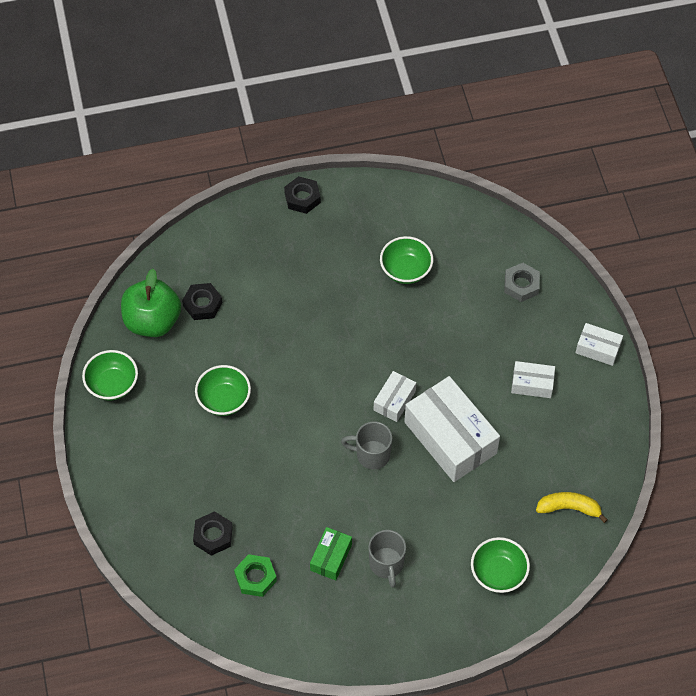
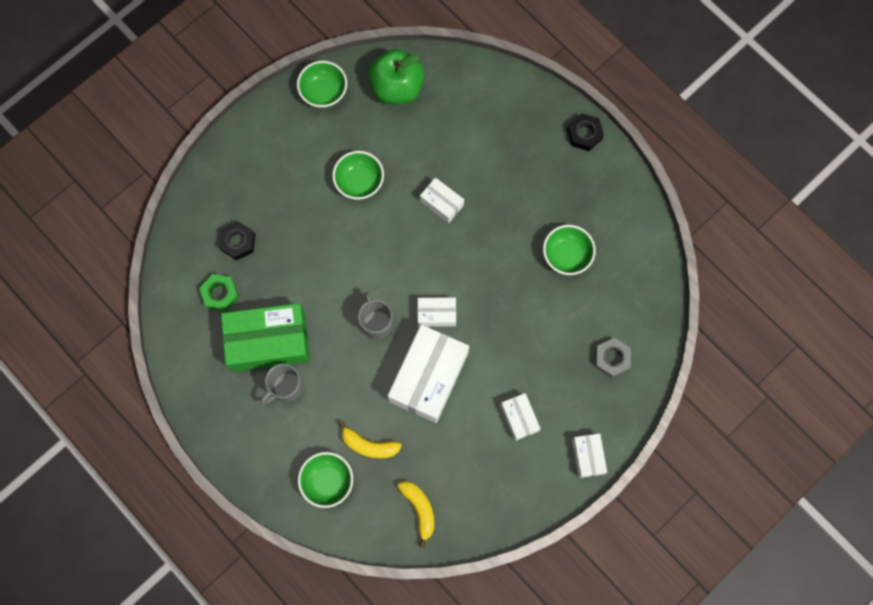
camera: 60 degrees right, 15 degrees up
(202, 304) = (435, 116): black nut -> none
(291, 342) = (441, 203): none -> white box
(331, 557) = (268, 341): green box -> green box, size x2.03
(484, 520) = (369, 445): none -> yellow banana

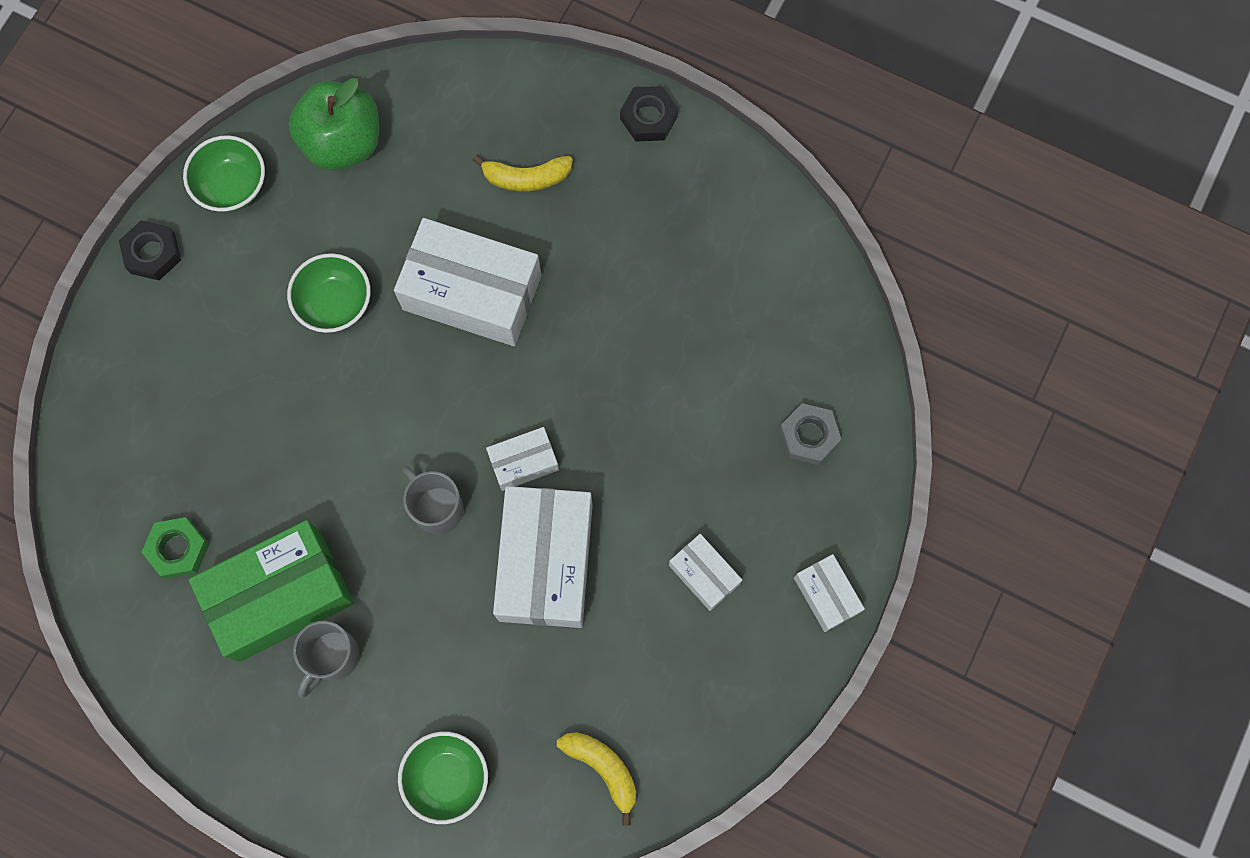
camera: 20 degrees left, 0 degrees up
(238, 242) = (178, 460): black nut -> black nut (152, 253)
(369, 445) = (491, 699): yellow banana -> yellow banana (526, 178)
(441, 203) = (472, 292): white box -> white box, size x2.03
(566, 255) = (687, 306): green bowl -> none

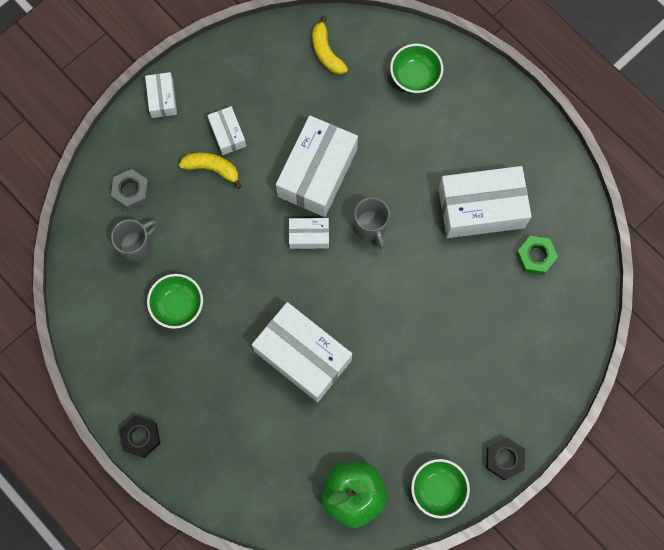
camera: 160 degrees left, 0 degrees up
(280, 595) = (481, 208): green box -> white box
(332, 657) = (460, 162): grey mug -> grey mug (137, 245)
(335, 303) = (393, 380): green bowl -> green bowl (178, 305)
(526, 178) = (239, 423): yellow banana -> yellow banana (212, 168)

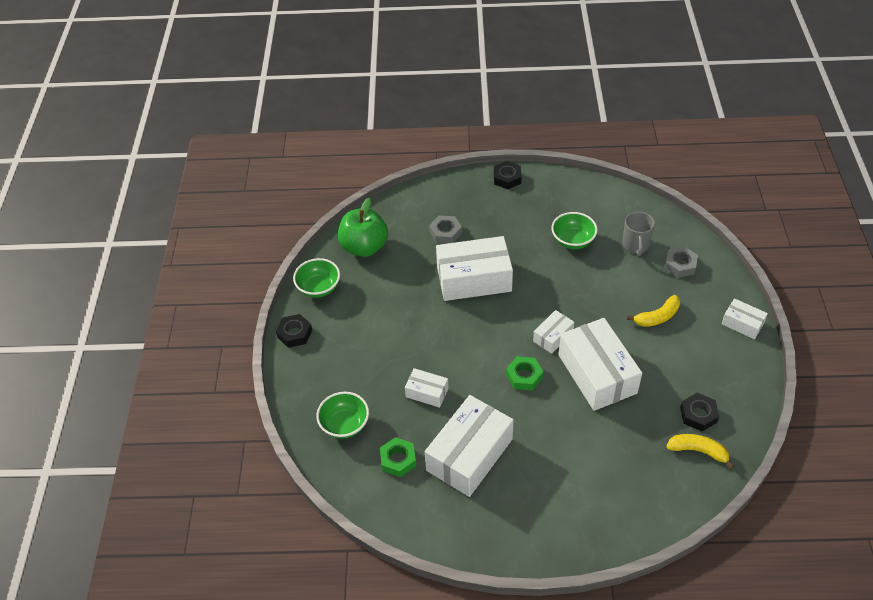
camera: 135 degrees right, 25 degrees down
(227, 134) = (678, 342): white box -> white box (427, 392)
(268, 433) = (445, 233): none -> grey nut
(291, 73) = (698, 415): none -> black nut
(371, 226) = (524, 376): grey mug -> green nut
(415, 76) = (622, 496): green bowl -> green bowl (345, 424)

